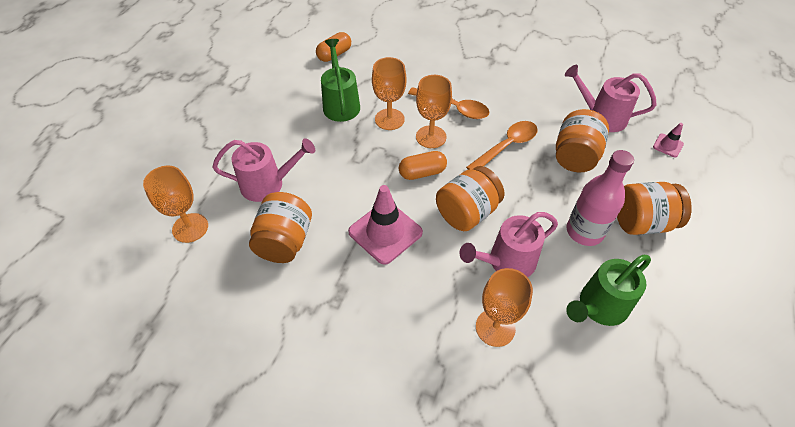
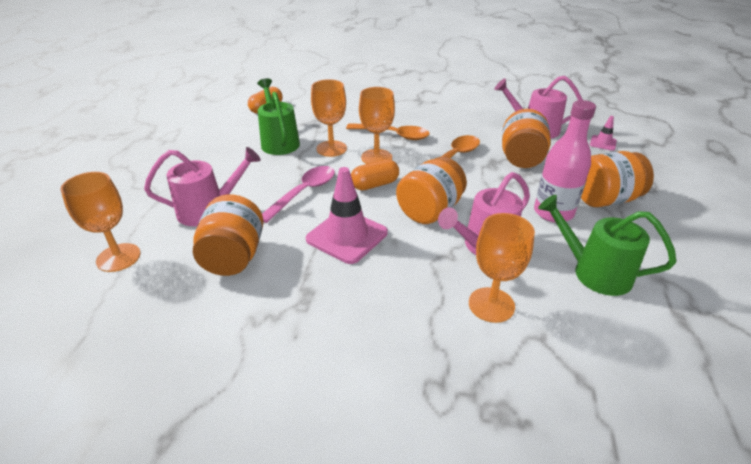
camera: 10 degrees left, 15 degrees down
(354, 174) = (303, 193): none -> pink spoon
(598, 307) = (593, 272): green watering can -> green watering can turned 75 degrees clockwise

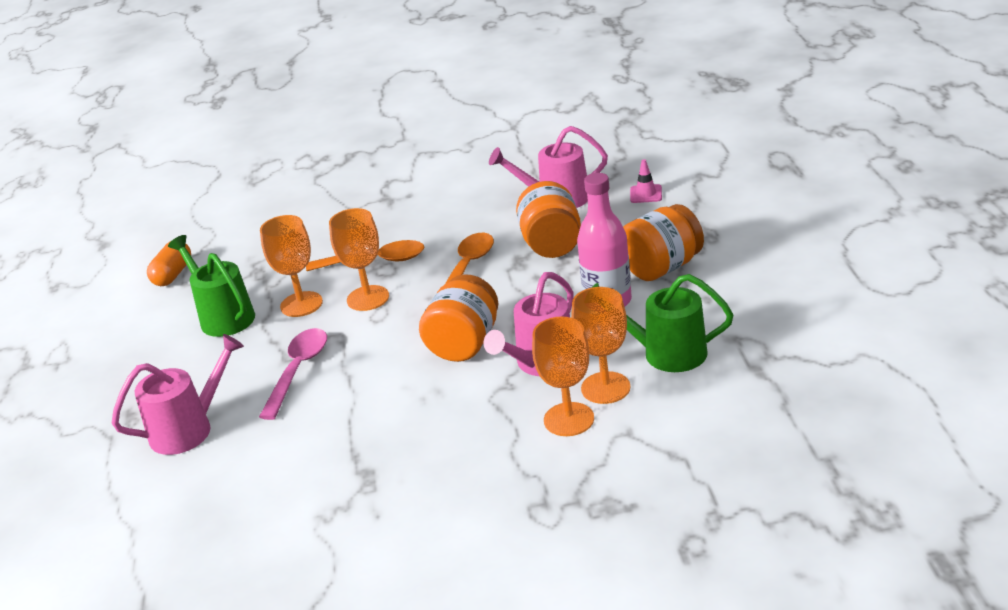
camera: 15 degrees left, 5 degrees down
(118, 257) = (116, 514): orange goblet -> orange goblet (605, 388)
(234, 257) = (258, 467): orange jar -> none
(347, 236) = (380, 403): pink traffic cone -> none
(375, 184) = (383, 333): orange capsule -> none

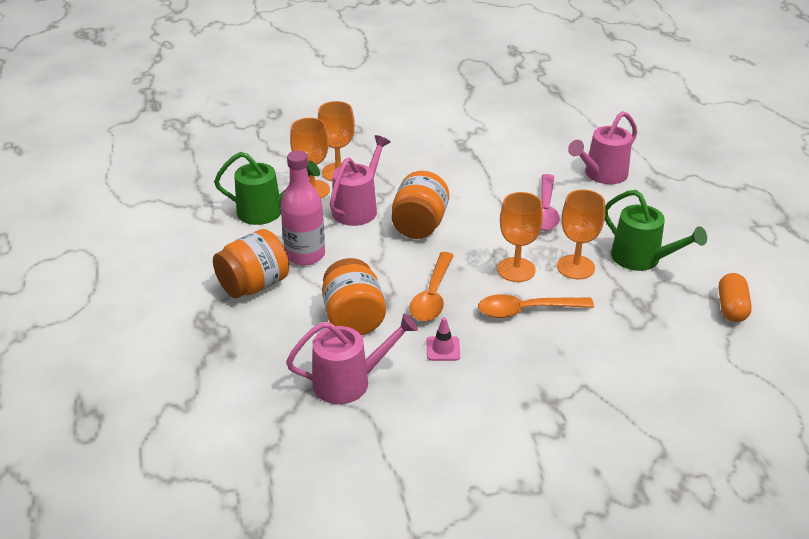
camera: 170 degrees right, 5 degrees up
(646, 194) = (251, 381): pink traffic cone -> pink traffic cone (443, 349)

